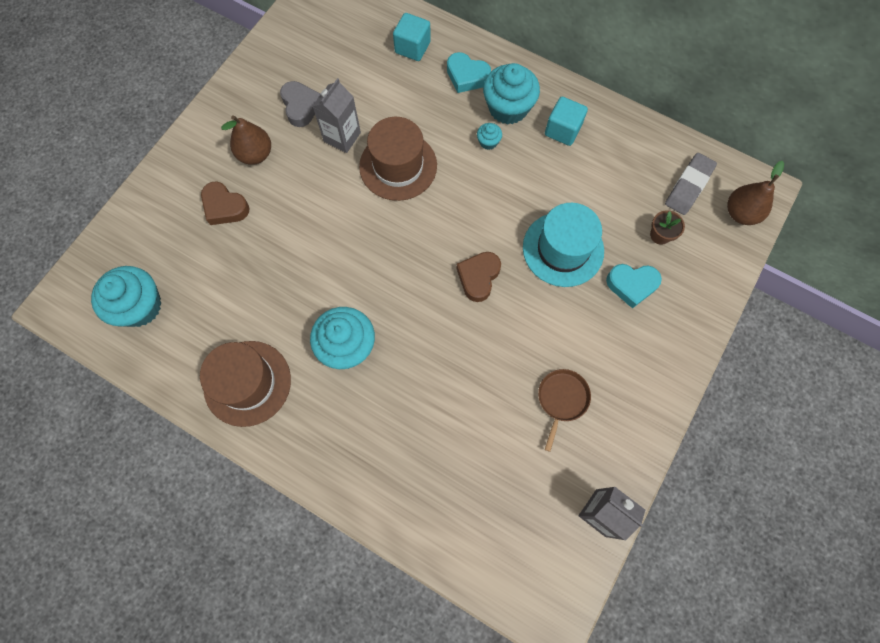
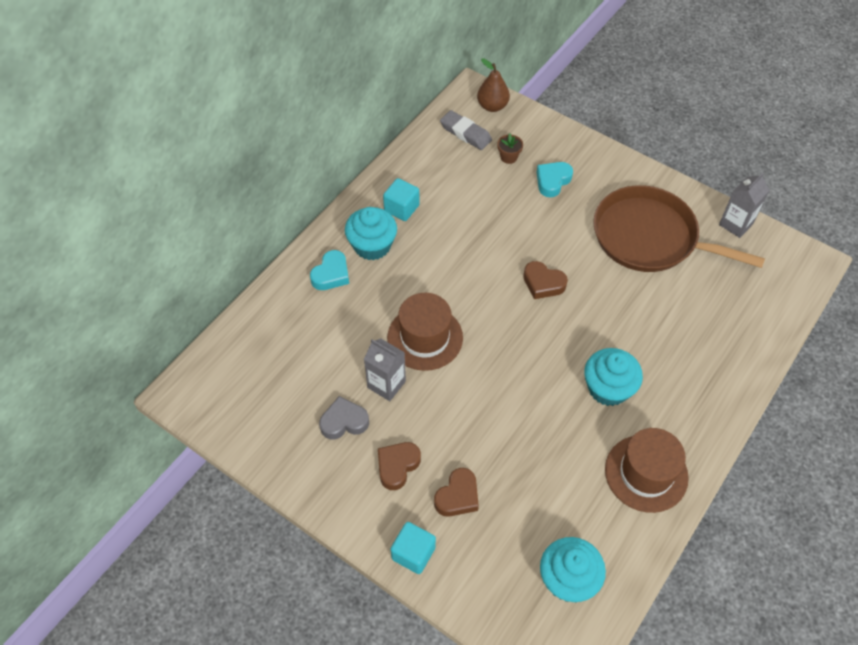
camera: 85 degrees left, 15 degrees down
(255, 154) = (397, 466): brown pear -> brown heart
(412, 47) = (288, 317): turquoise cube -> turquoise cube (413, 553)
(488, 142) = (407, 264): turquoise cupcake -> none
(562, 399) = (650, 237): brown pan -> brown pan, size x2.47
(563, 249) = (518, 221): turquoise hat -> none
(631, 285) = (552, 181): turquoise heart -> turquoise heart turned 150 degrees counterclockwise

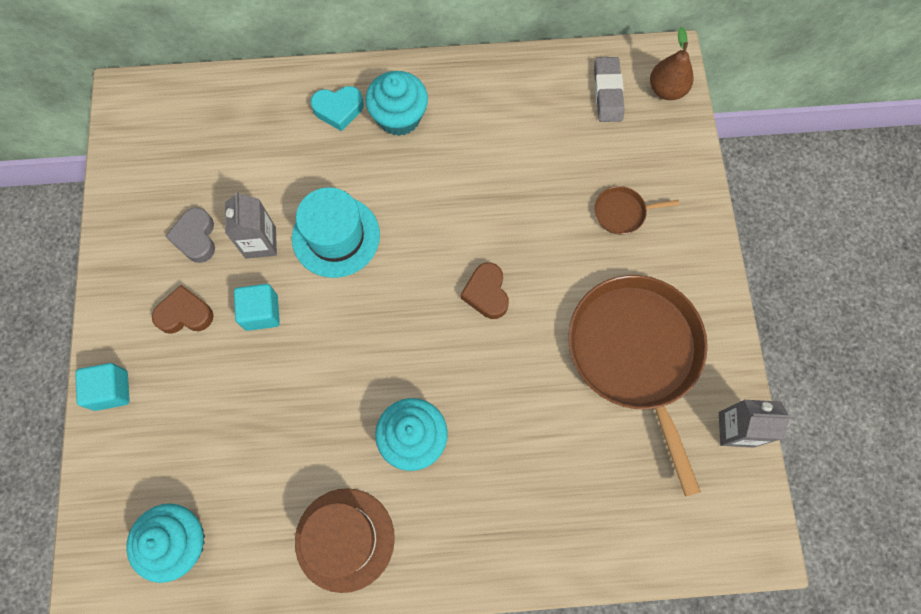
camera: 50 degrees right, 15 degrees up
(344, 422) = (196, 238): grey heart -> grey heart turned 135 degrees counterclockwise
(401, 208) = (463, 108): turquoise cube -> turquoise cube (261, 312)
(425, 337) = (336, 236): brown hat -> turquoise hat
(457, 496) = (193, 386): brown heart -> none
(508, 157) = (614, 152): brown flower pot -> none
(552, 181) = (622, 212): turquoise heart -> brown pan

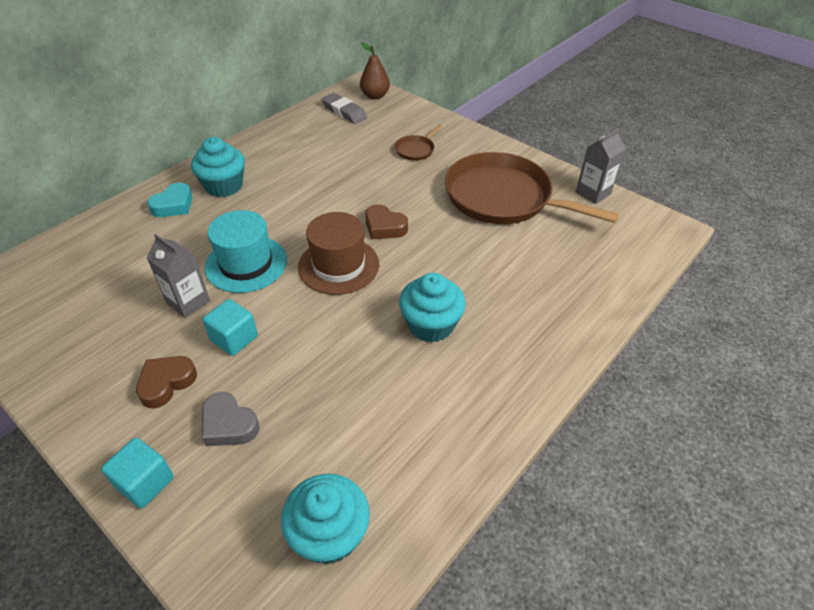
camera: 45 degrees left, 25 degrees down
(196, 238) = (127, 334): grey heart -> grey heart (229, 424)
(344, 539) = (456, 416): brown hat -> brown hat (338, 265)

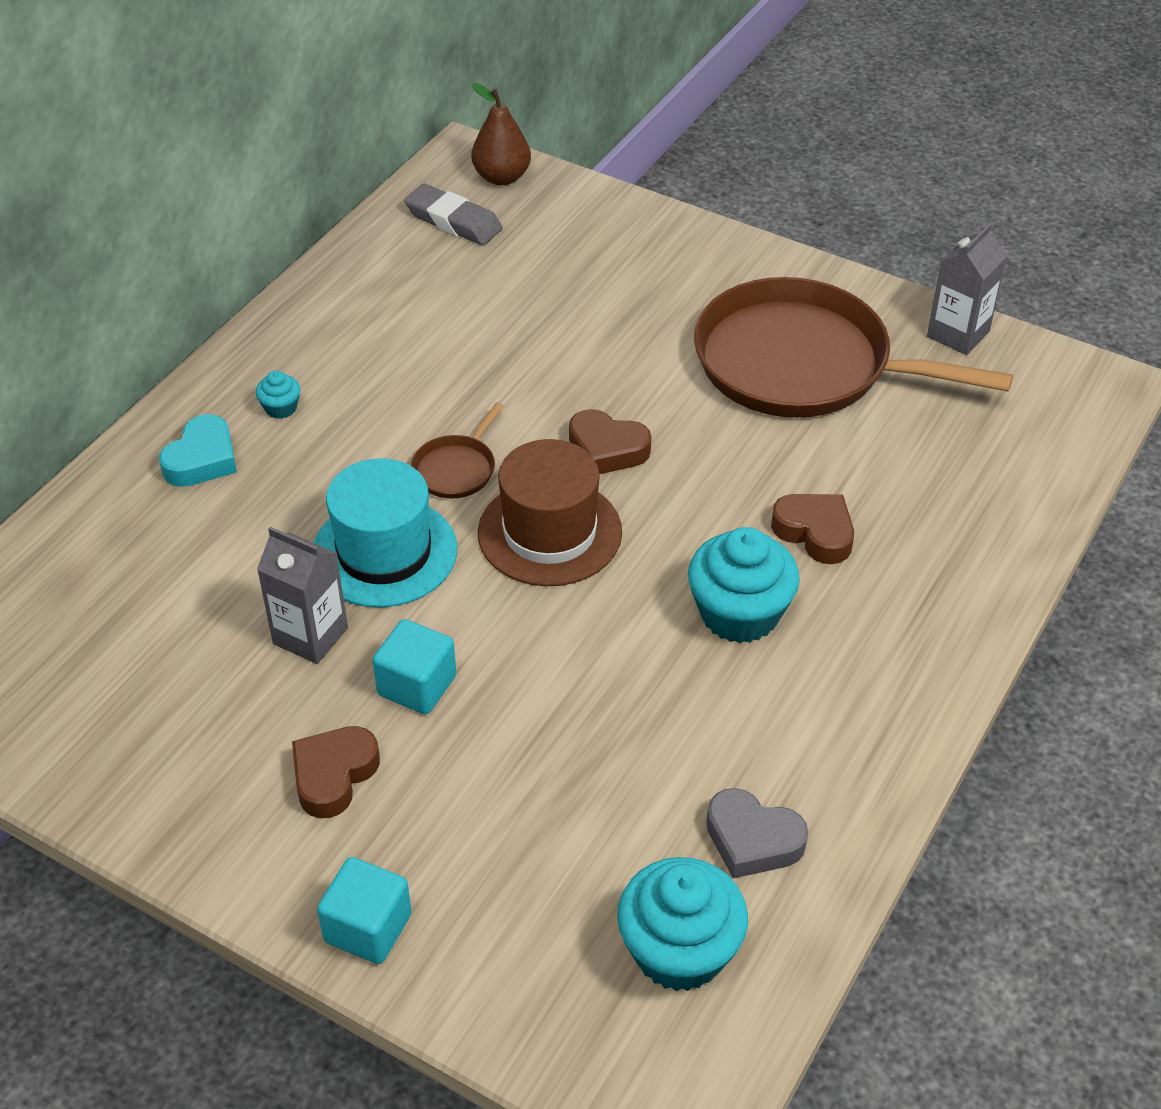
camera: 10 degrees left, 0 degrees up
(224, 186) = (281, 408): turquoise cupcake -> turquoise cupcake, size x0.45
(229, 424) = (464, 823): grey heart -> grey heart (752, 840)
(416, 150) = (617, 286): brown pan -> brown pan (456, 469)
(487, 285) = (815, 532): none -> brown heart

